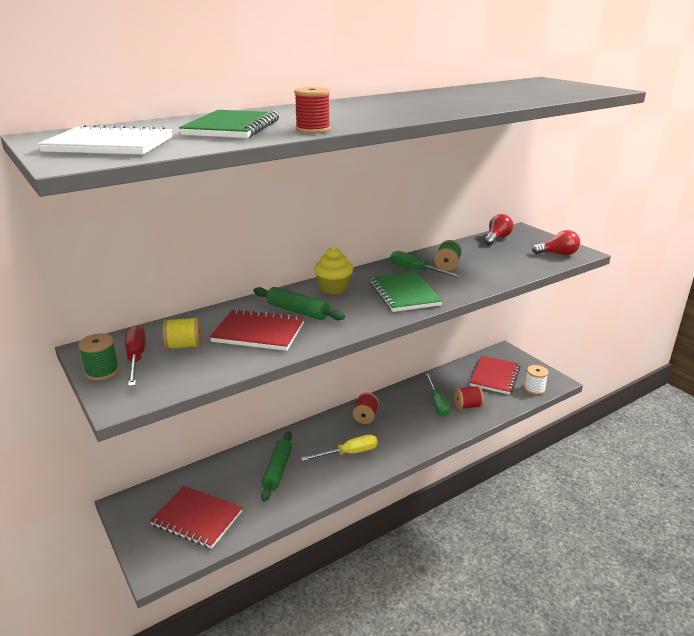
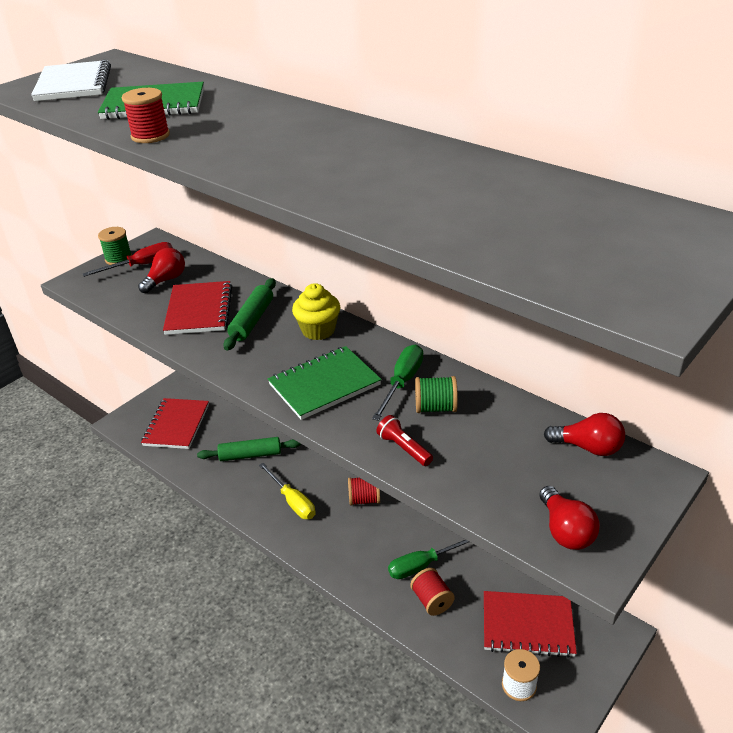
camera: 75 degrees right, 10 degrees up
(184, 346) = (166, 280): yellow spool -> red light bulb
(482, 279) = (404, 448): none -> red flashlight

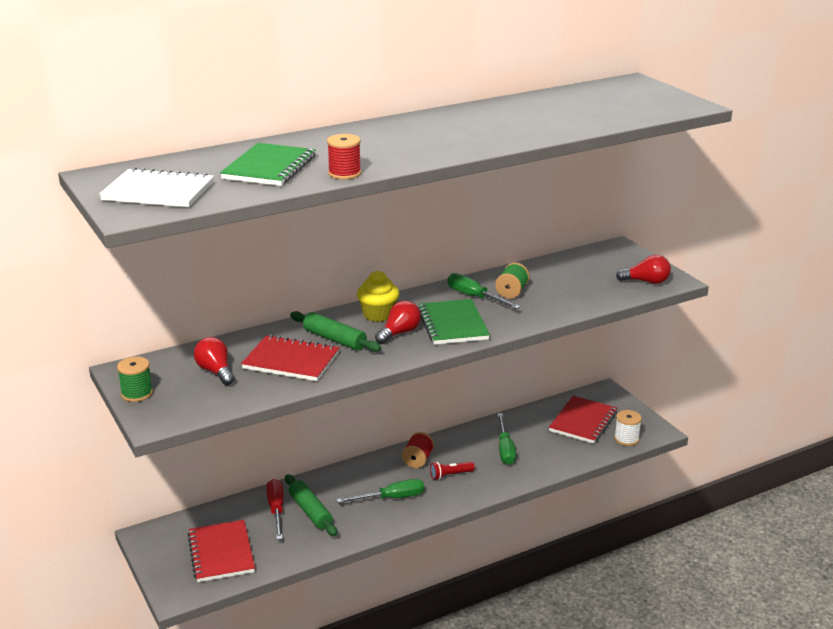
camera: 70 degrees left, 10 degrees down
(142, 265) = (168, 382): red screwdriver -> red screwdriver (276, 510)
(176, 425) = (221, 553): red notebook -> red notebook turned 45 degrees clockwise
(250, 455) = (310, 511): green rolling pin -> green rolling pin turned 45 degrees counterclockwise
(292, 501) = (392, 498): yellow screwdriver -> green screwdriver
(404, 448) = (545, 310): red flashlight -> red flashlight (450, 475)
(432, 600) = (540, 454): red spool -> none
(588, 447) = (583, 258): red light bulb -> red light bulb (399, 333)

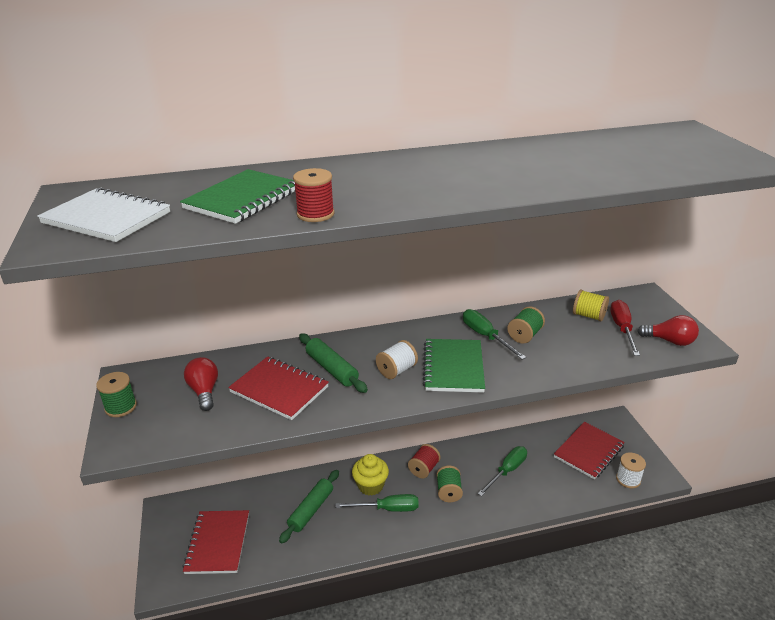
camera: 15 degrees right, 5 degrees up
(276, 510) = (282, 502): red screwdriver -> red screwdriver (622, 329)
(310, 511) = (311, 510): green rolling pin -> green rolling pin turned 45 degrees clockwise
(378, 315) = (385, 345): yellow cupcake -> yellow cupcake (370, 485)
(399, 333) = (396, 370): red light bulb -> white spool
(450, 475) = (448, 492): red flashlight -> green spool
(505, 449) = (507, 471): green screwdriver -> green screwdriver turned 150 degrees counterclockwise
(567, 270) = (588, 316): none -> yellow spool

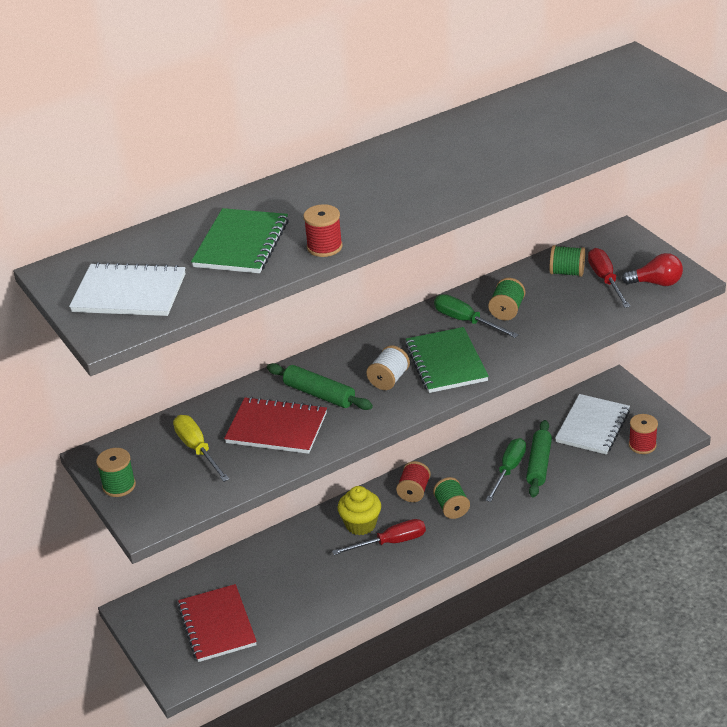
camera: 15 degrees left, 5 degrees up
(204, 391) = (197, 449): red light bulb -> yellow screwdriver
(311, 510) = (305, 566): green rolling pin -> green rolling pin (539, 464)
(387, 509) = (391, 542): green screwdriver -> red screwdriver
(588, 316) = (567, 272): yellow spool -> green spool
(589, 451) = (593, 426): red notebook -> white notebook
(628, 479) = (642, 445): white spool -> red spool

